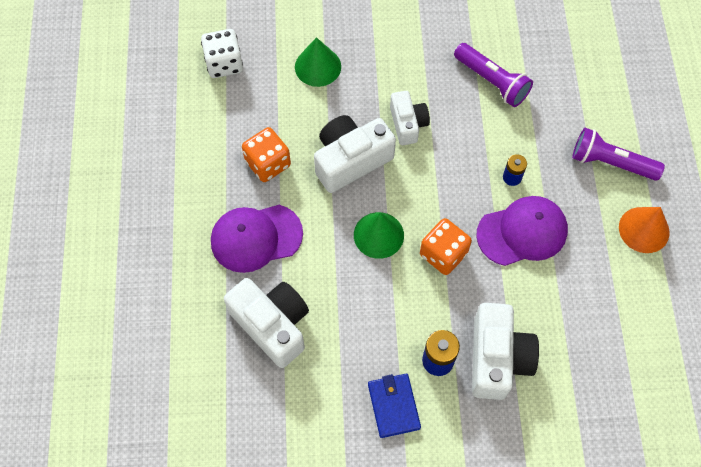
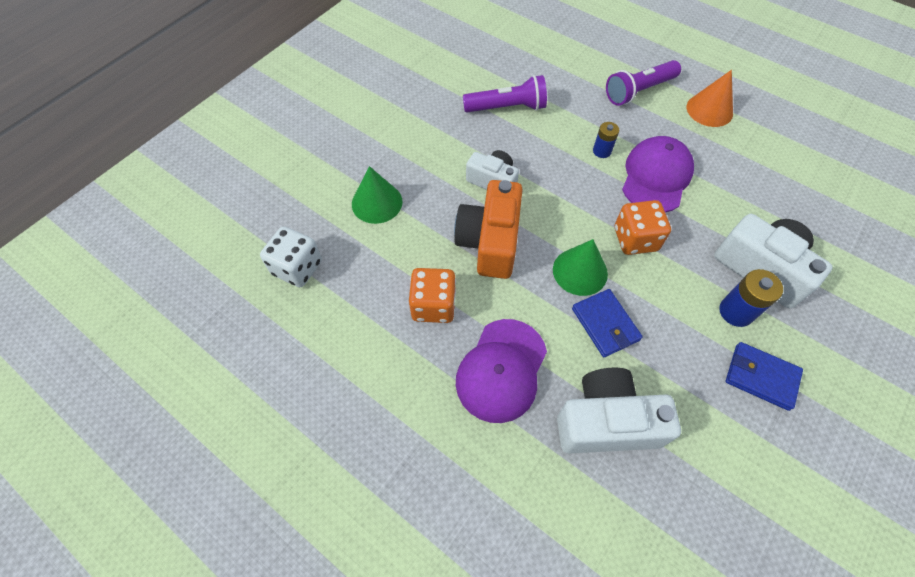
camera: 50 degrees left, 5 degrees down
(348, 279) = (605, 324): none -> blue wallet
(351, 160) = (490, 242): white camera -> orange camera

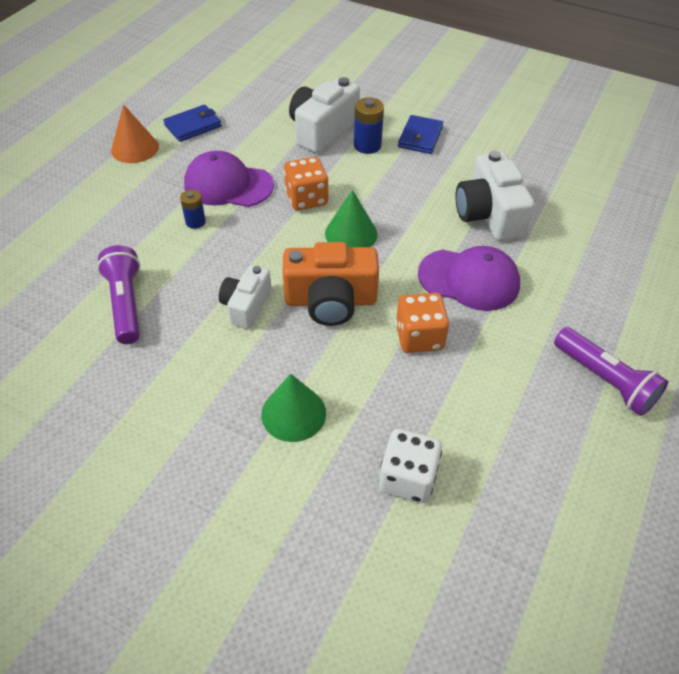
camera: 100 degrees left, 10 degrees down
(605, 324) = (402, 216): blue wallet -> blue wallet (193, 126)
(639, 91) = (103, 195): purple flashlight -> purple flashlight (604, 380)

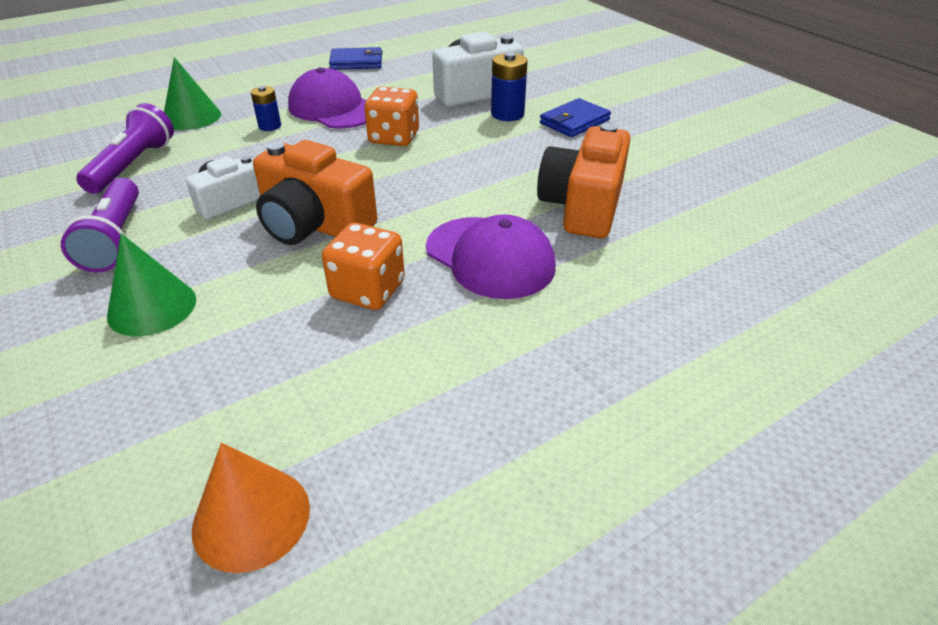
camera: 30 degrees right, 10 degrees down
(135, 148) = (288, 65): orange cone -> orange cone (251, 518)
(351, 233) = (405, 177): green cone -> green cone (191, 117)
(407, 478) = (182, 426): white dice -> none
(489, 214) = (583, 206): white camera -> orange camera
(604, 380) = (559, 432): purple flashlight -> purple flashlight (115, 239)

